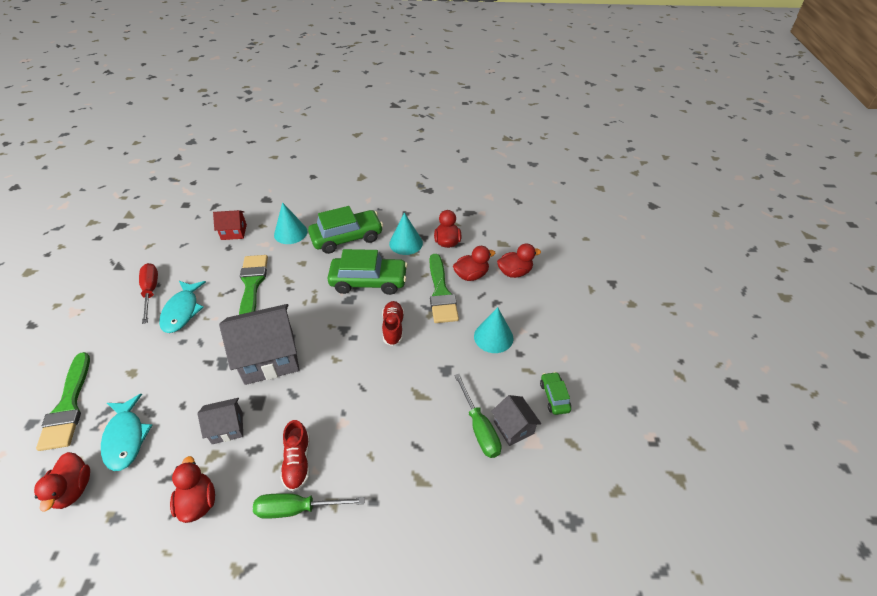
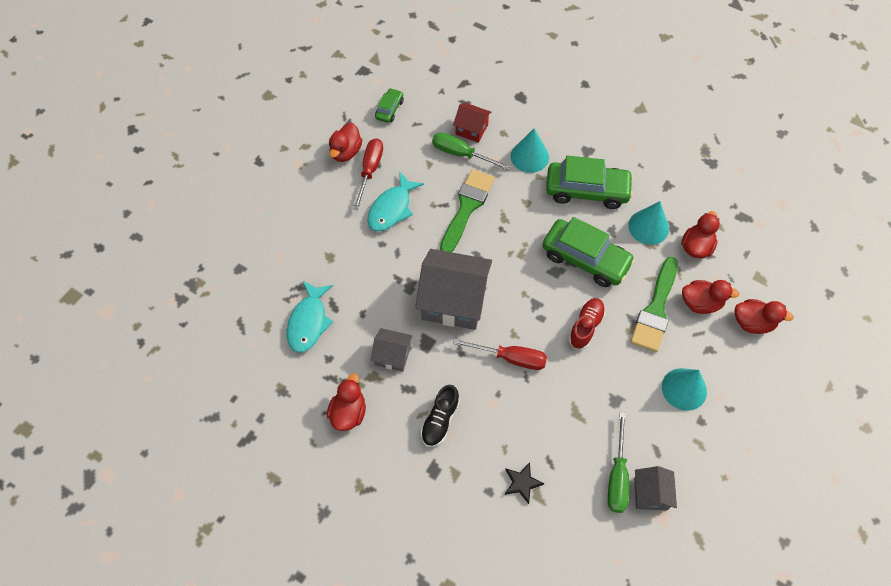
camera: 30 degrees right, 15 degrees up
(68, 406) = (271, 266): green brush -> none
(73, 489) = (258, 349): red duck -> red duck (346, 152)
(297, 509) = (424, 462): green screwdriver -> green screwdriver (461, 154)
(298, 462) = (440, 420): red shoe -> black shoe
(341, 379) = (510, 358): none -> red screwdriver
(401, 477) = (522, 483): none -> black star
(554, 397) = (709, 485): green car -> green car (389, 109)

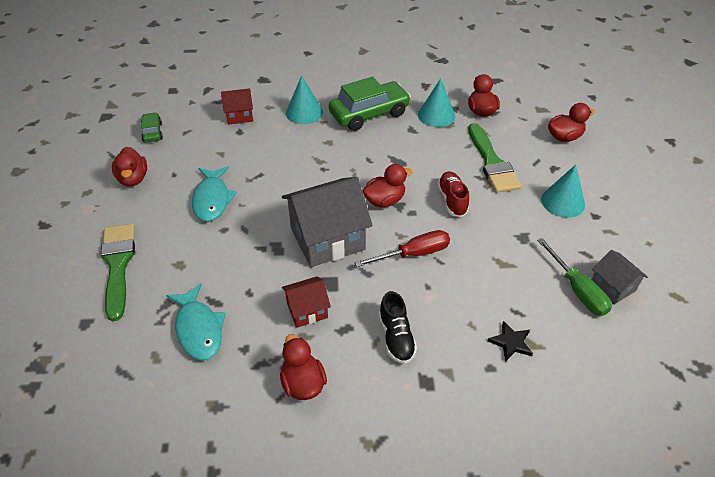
camera: 35 degrees left, 15 degrees down
(370, 171) = (168, 182): red screwdriver -> none
(393, 355) = (307, 310): grey house -> red house
(461, 154) = (244, 135): green screwdriver -> none
(467, 207) = (281, 168): green brush -> green brush (118, 265)
(585, 259) = (409, 156): green car -> none
(700, 303) = (518, 143): red duck -> red duck (384, 200)

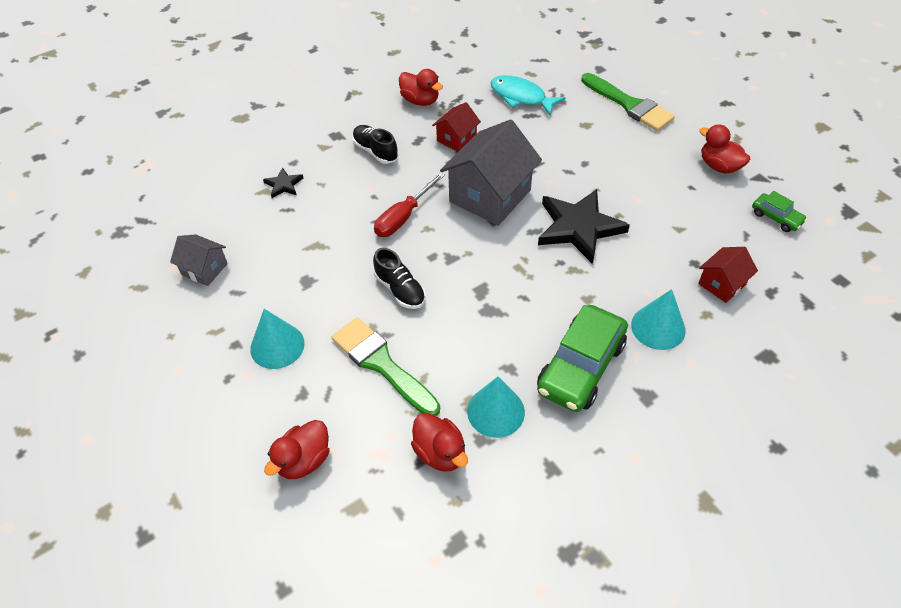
camera: 150 degrees right, 5 degrees up
(212, 199) = (626, 182): turquoise fish -> none
(286, 184) = (578, 227): none -> black star
(384, 200) = (468, 256): red duck -> none
(452, 200) = (400, 289): red shoe -> black shoe
(577, 289) = (238, 251): green screwdriver -> none

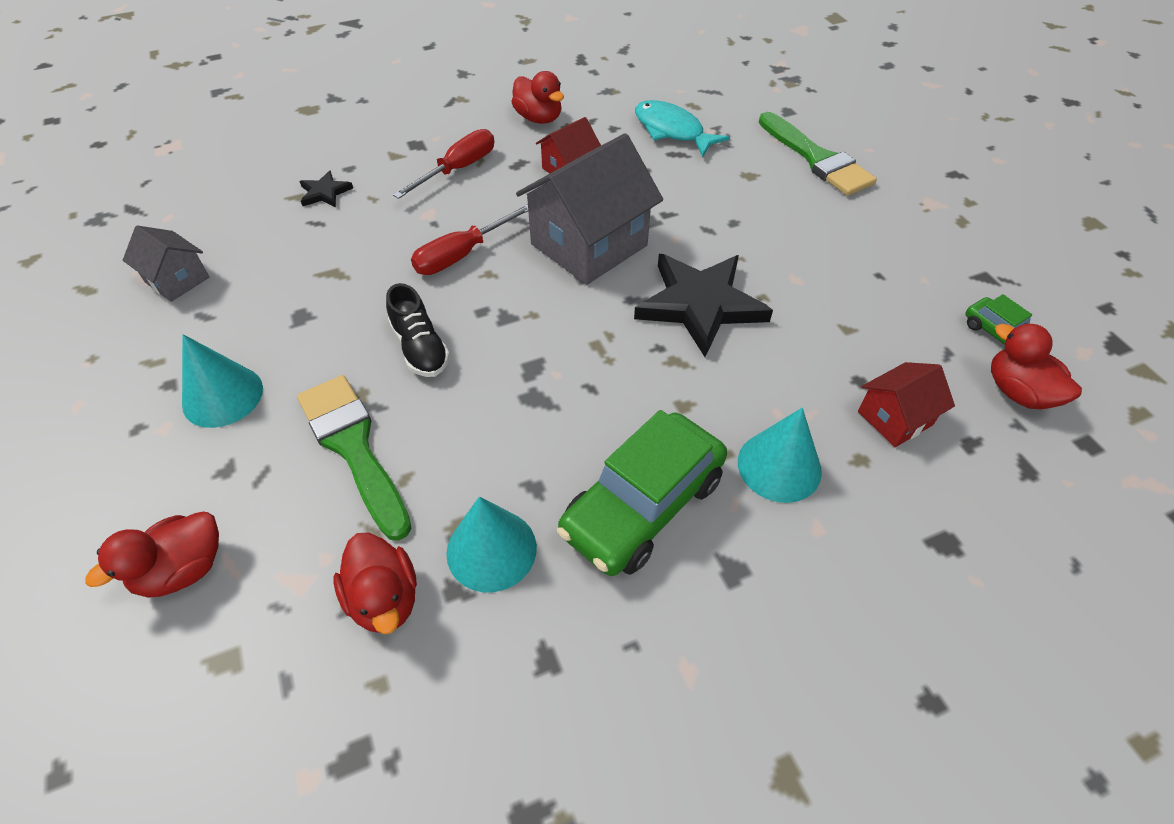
camera: 10 degrees right, 0 degrees up
(375, 151) = (458, 169): black shoe -> red screwdriver
(719, 166) = (927, 253): red duck -> red duck (1018, 392)

